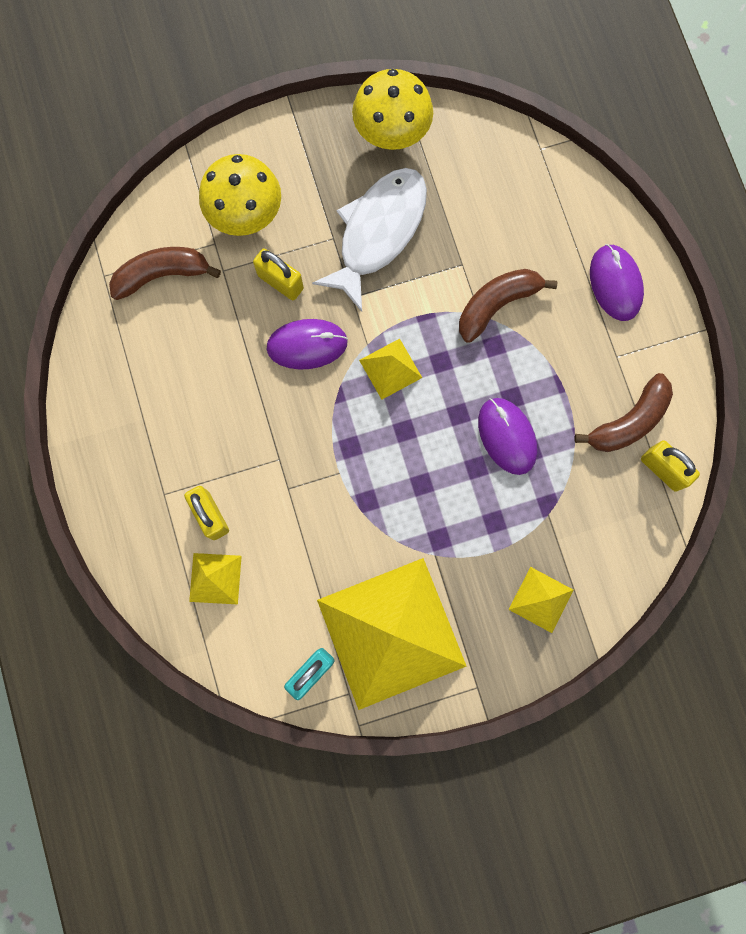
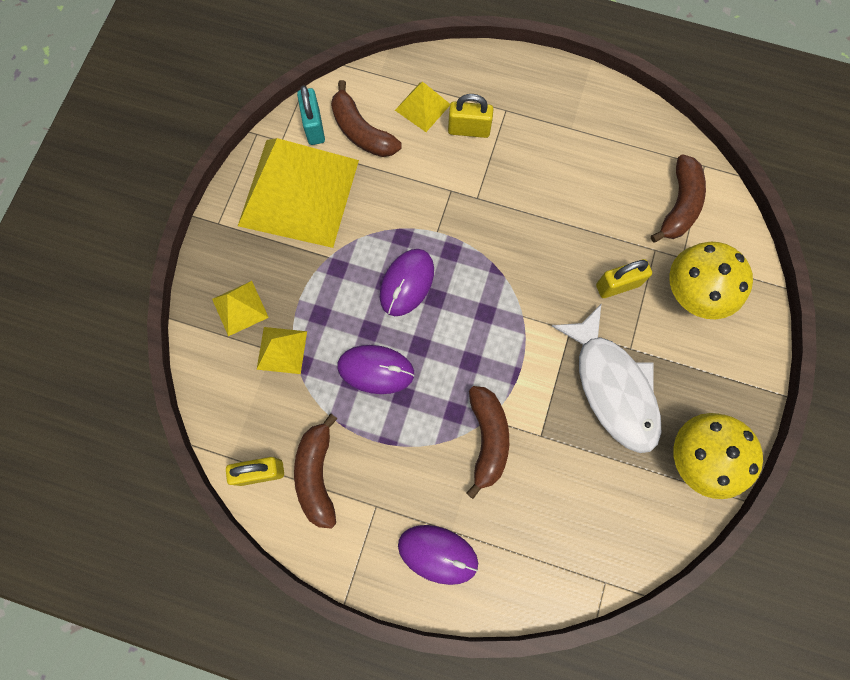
camera: 125 degrees right, 5 degrees down
(283, 619) = (361, 131): none -> brown banana
(307, 345) = (552, 272): purple mouse -> purple mouse (407, 283)
(390, 368) = (491, 320): yellow pyramid -> yellow pyramid (282, 350)

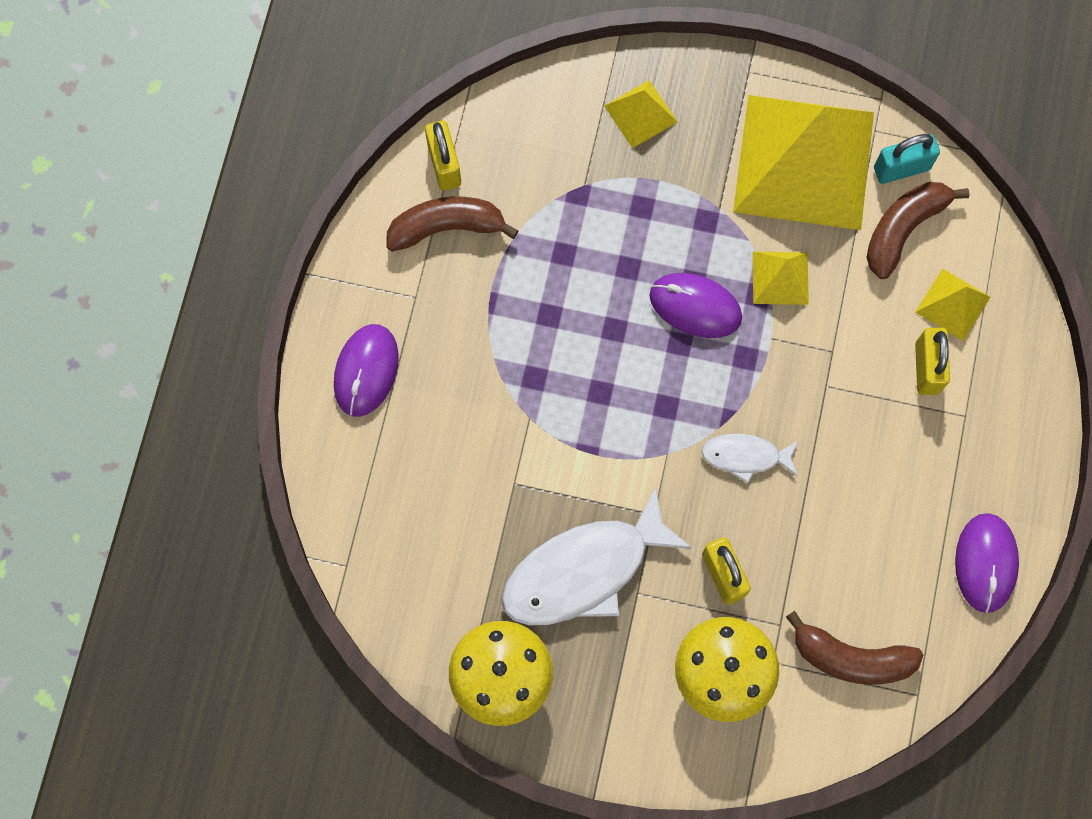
camera: 85 degrees right, 0 degrees up
(282, 350) = (592, 168): yellow pyramid -> yellow pyramid (780, 277)
(376, 370) = (578, 280): purple mouse -> purple mouse (985, 563)
(487, 439) = (504, 419): brown banana -> none
(527, 259) = (745, 456): none -> white fish

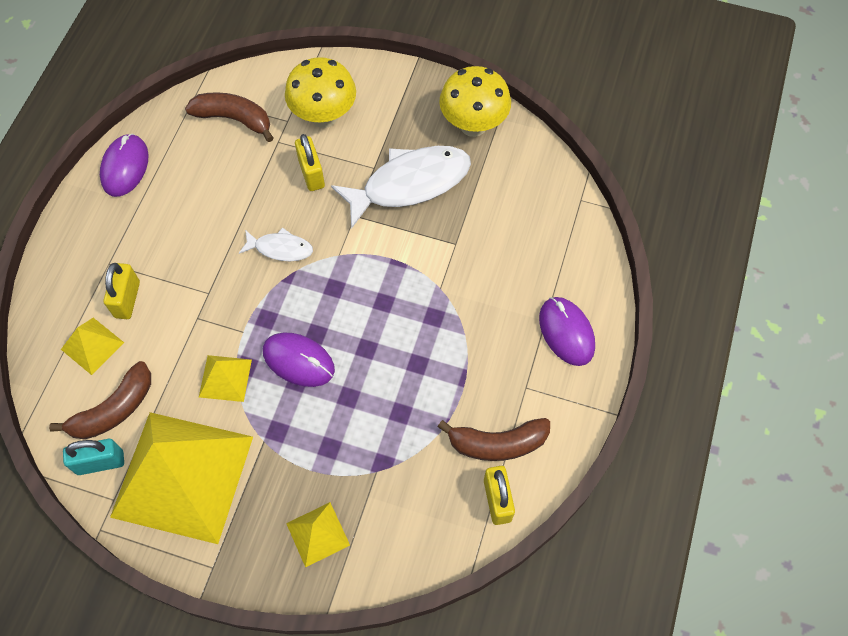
camera: 175 degrees left, 10 degrees down
(366, 371) = (566, 332): purple mouse -> purple mouse turned 45 degrees counterclockwise

